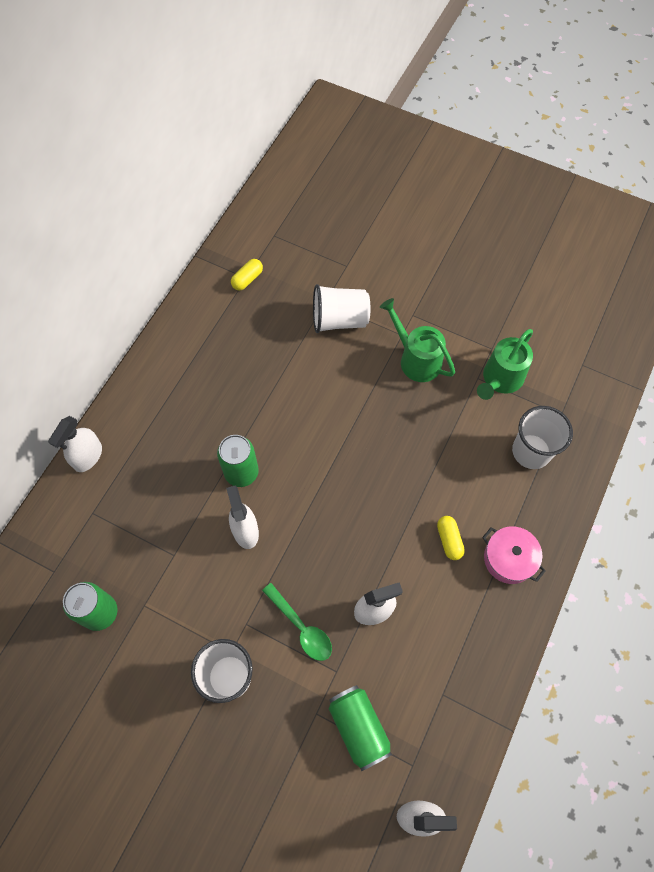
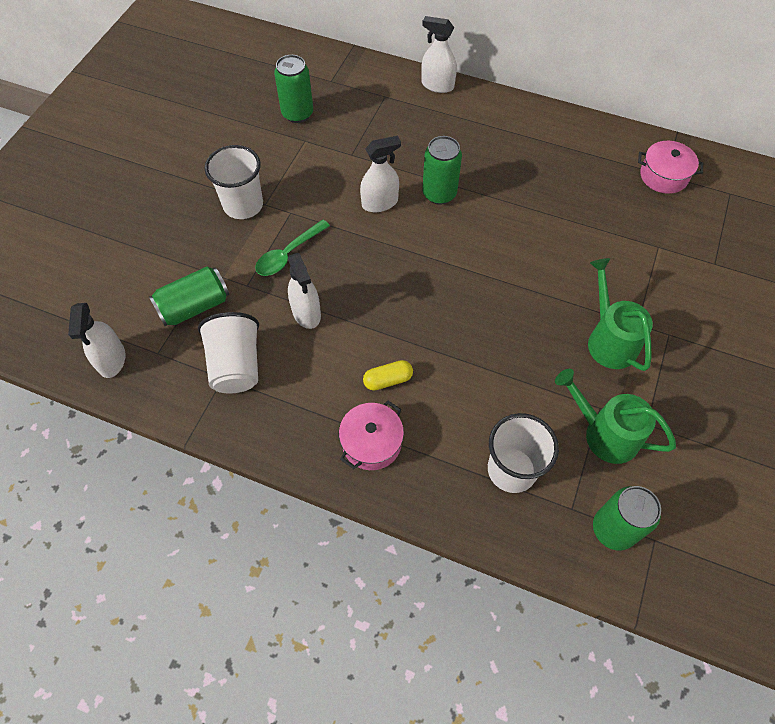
camera: 85 degrees right, 5 degrees down
(247, 279) = (663, 176): yellow capsule -> pink pot
(339, 320) = (638, 261): white cup -> white cup (236, 365)
(416, 359) = (608, 339): green watering can -> green watering can turned 60 degrees counterclockwise
(576, 390) = (613, 529): none -> green can

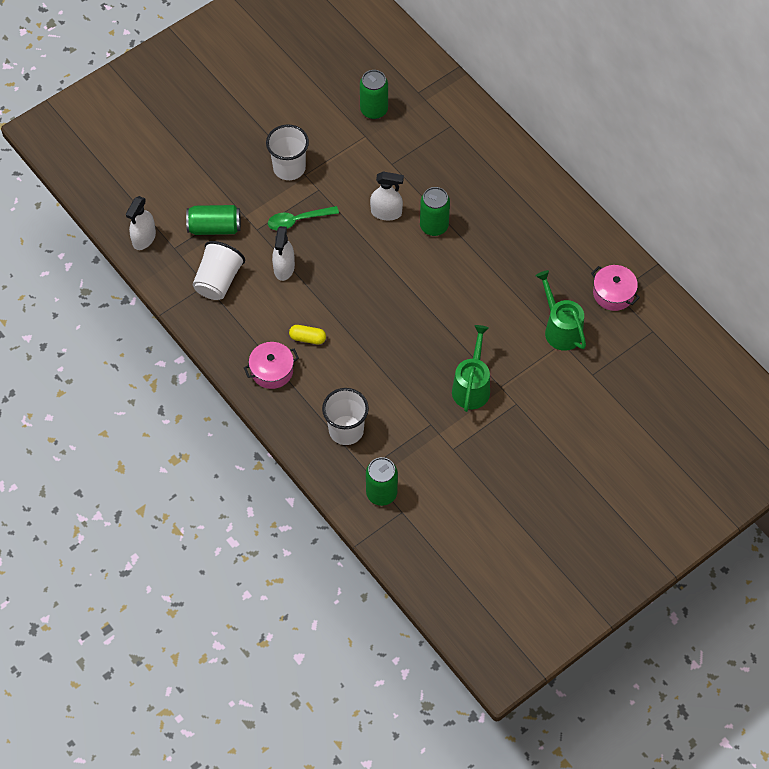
camera: 30 degrees right, 0 degrees up
(437, 85) = (498, 135): white spray bottle -> none
(604, 433) = (420, 440): green watering can -> green watering can (560, 329)

